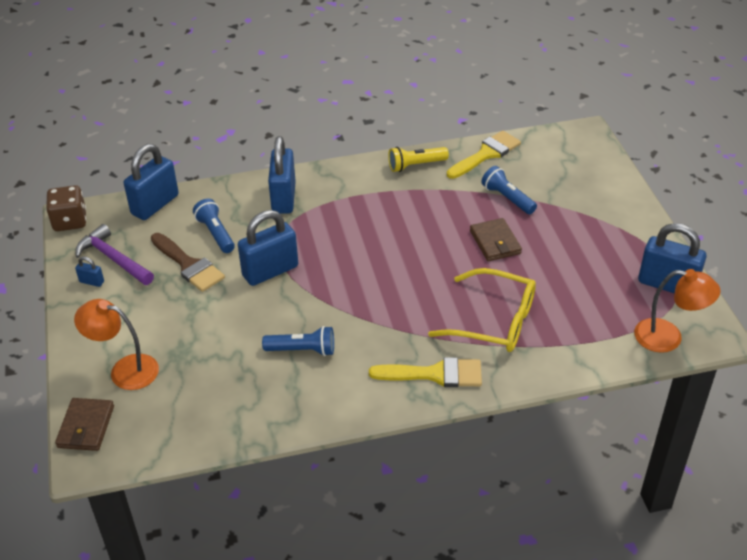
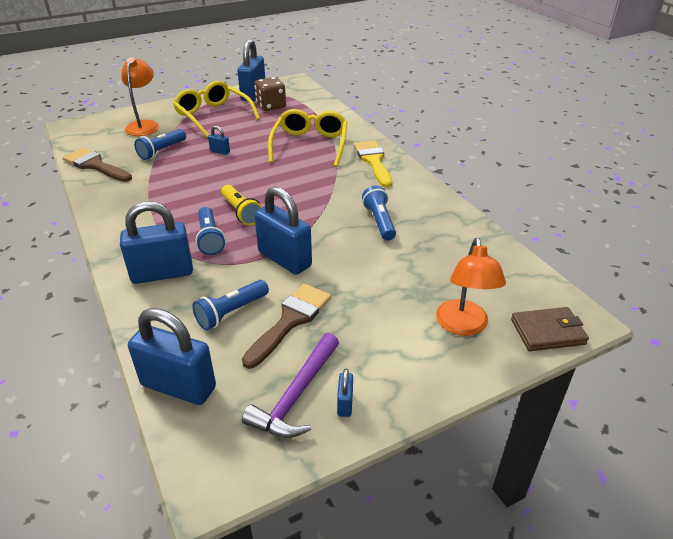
camera: 105 degrees left, 5 degrees down
(70, 221) = (223, 481): brown dice -> brown dice (271, 106)
(322, 227) = (210, 238): none -> blue flashlight
(416, 165) = (109, 199): yellow flashlight -> yellow flashlight (241, 212)
(486, 154) = (95, 165): yellow brush -> brown brush
(495, 242) = (220, 151): brown wallet -> blue padlock
(596, 242) = (213, 116): none -> yellow glasses
(668, 338) = (302, 93): orange lamp -> orange lamp (144, 125)

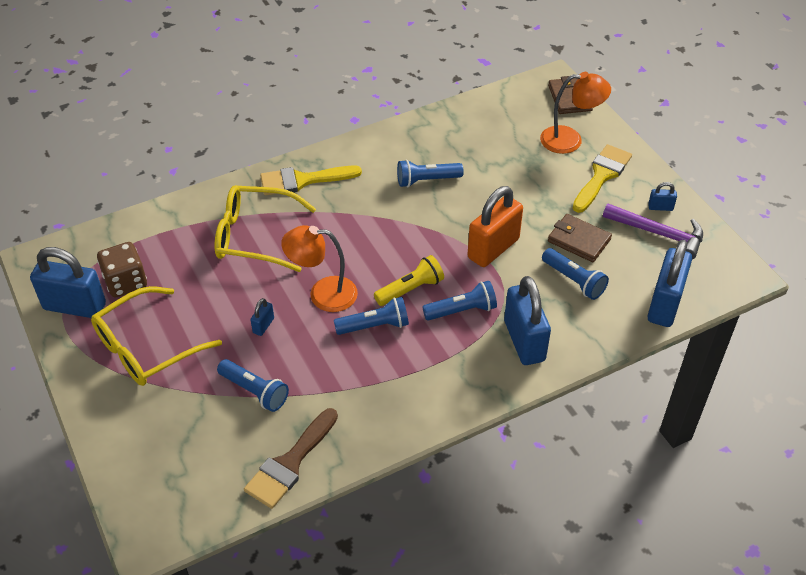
camera: 90 degrees left, 10 degrees up
(144, 125) = (164, 431): orange lamp -> orange lamp (323, 294)
(206, 195) = (375, 326): none -> blue flashlight
(284, 259) = (493, 248): blue padlock -> orange padlock
(290, 320) = (579, 240): brown brush -> brown wallet
(401, 350) = (601, 175): none -> yellow brush

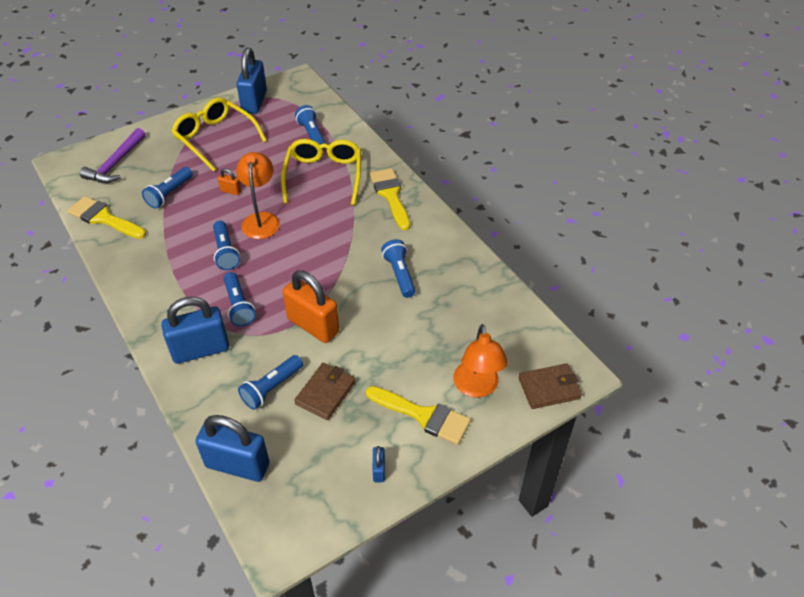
camera: 85 degrees right, 0 degrees up
(126, 282) = (276, 120): brown dice -> none
(170, 246) = (312, 135): none -> blue flashlight
(263, 325) = (231, 191): blue padlock -> orange padlock
(290, 463) = (104, 218): brown brush -> yellow brush
(410, 289) = (264, 271): yellow flashlight -> none
(658, 233) = (338, 466): purple hammer -> purple hammer (116, 163)

